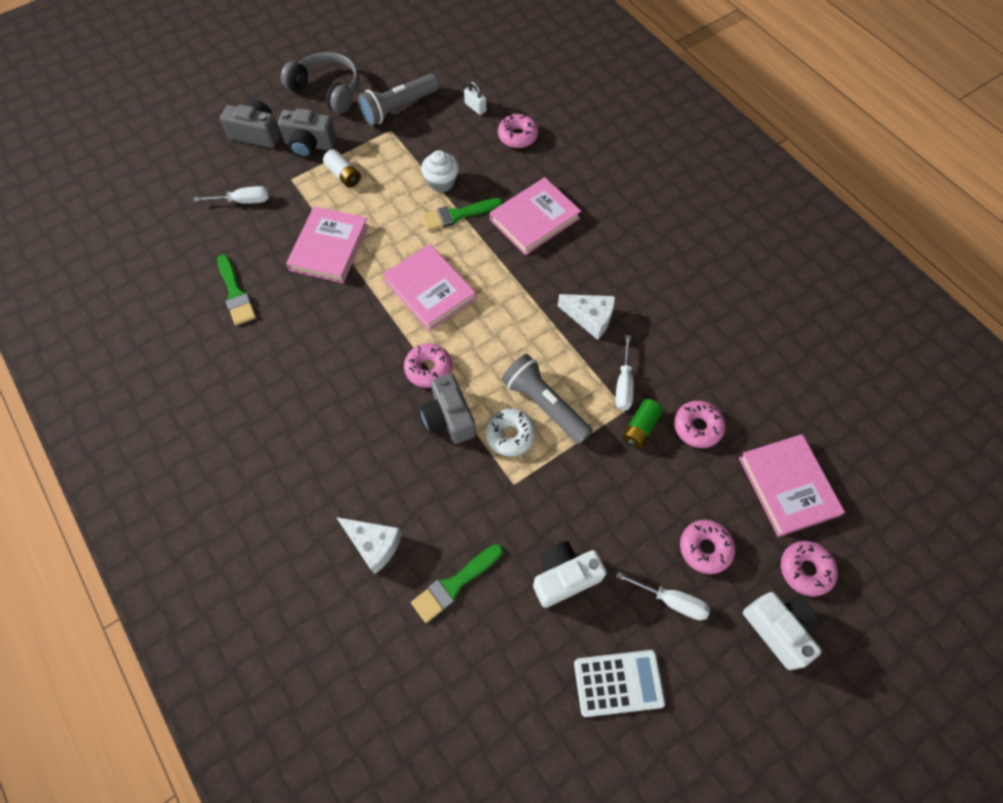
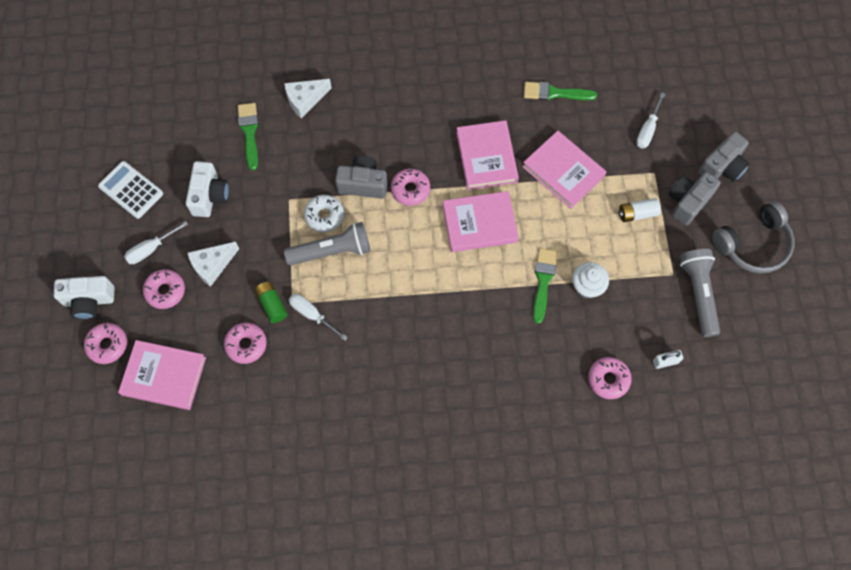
camera: 120 degrees right, 5 degrees up
(534, 219) = (504, 340): pink book -> pink book (486, 157)
(590, 318) = (382, 326): white cheese -> white cheese (212, 265)
(618, 683) = (131, 190): white calculator -> white calculator turned 105 degrees clockwise

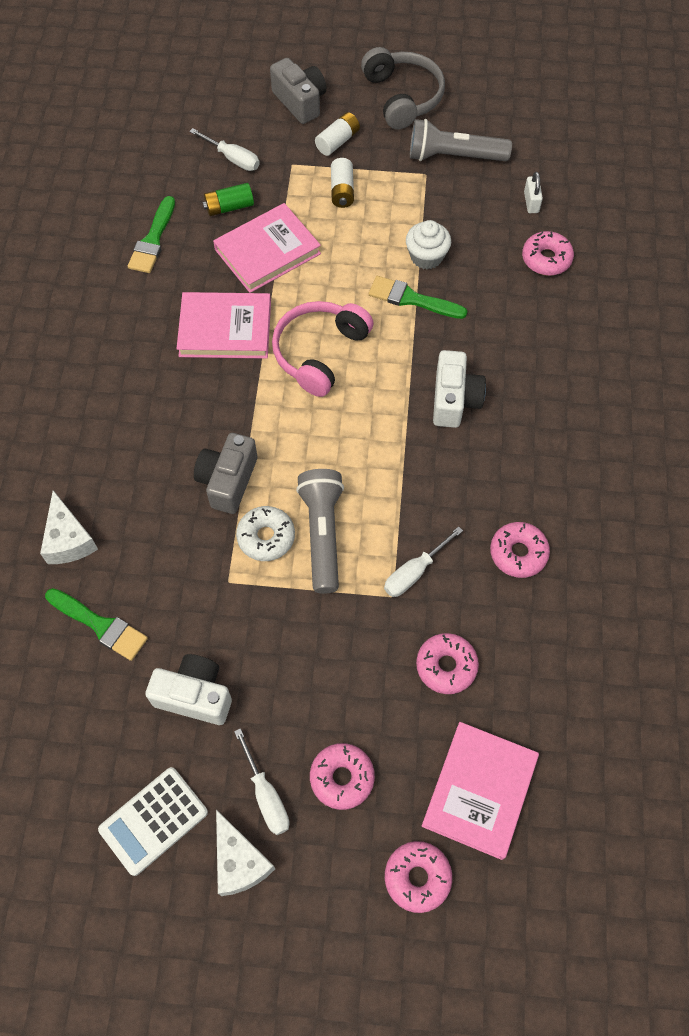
camera: 80 degrees left, 5 degrees down
(89, 301) = (337, 904): white camera -> white camera (454, 400)
(212, 265) = (312, 702): white cheese -> white cheese (239, 861)
(249, 132) = (100, 625): green brush -> green brush turned 150 degrees counterclockwise
(272, 304) = (390, 624): green battery -> green battery (229, 207)
(410, 190) = (251, 424): pink donut -> pink donut (518, 553)
(479, 224) = (319, 352): pink book -> pink headphones
(688, 202) = (337, 141): grey camera -> white battery

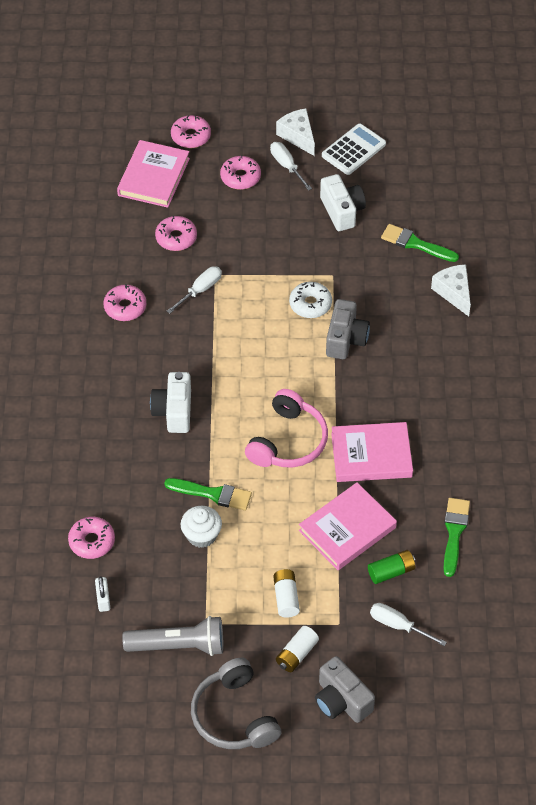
camera: 175 degrees right, 10 degrees down
(194, 695) = (342, 211): white camera -> white camera turned 120 degrees counterclockwise
(322, 534) = (269, 309): grey flashlight -> none

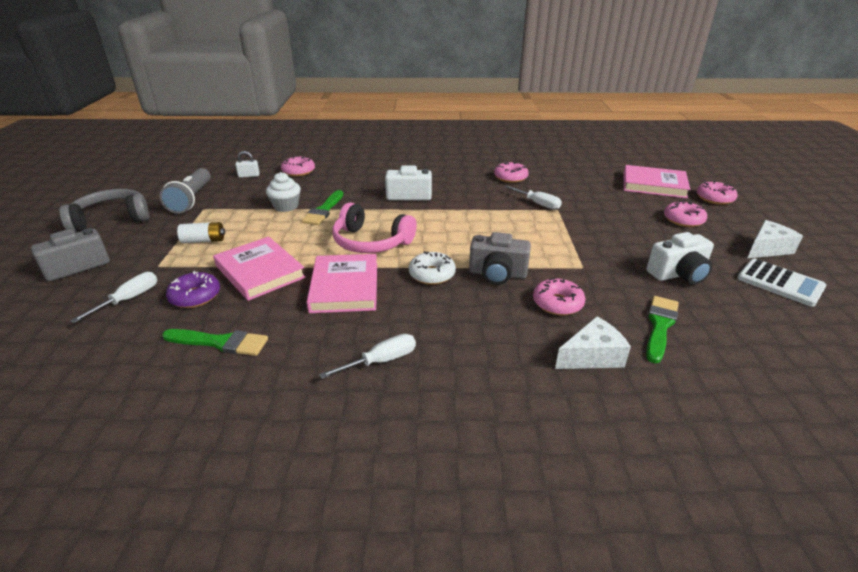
camera: 90 degrees right, 20 degrees down
(176, 238) = (591, 194): pink donut -> pink donut (557, 303)
(287, 166) = (718, 243): white screwdriver -> white screwdriver (380, 361)
(296, 654) = (144, 245): white battery -> none
(310, 304) = (538, 254): white donut -> white donut (432, 274)
(391, 572) = (195, 296): green battery -> purple donut

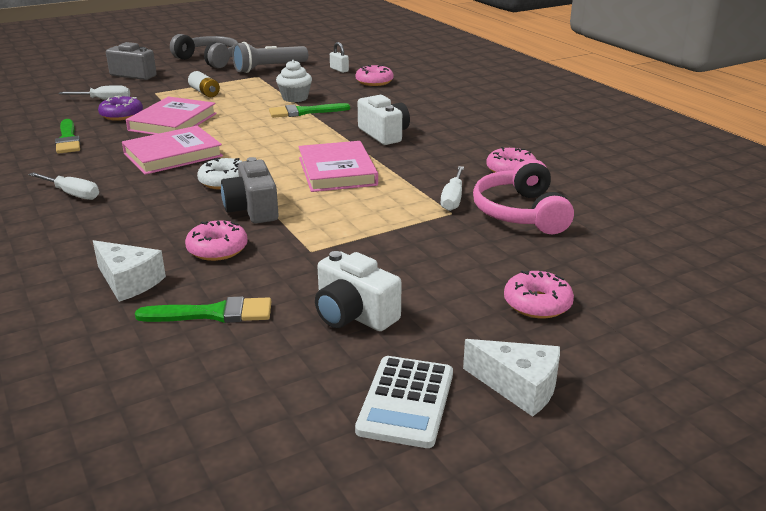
camera: 60 degrees right, 5 degrees down
(371, 242) = (262, 144): pink headphones -> pink headphones (521, 213)
(654, 185) = (643, 267): pink book -> pink book (337, 171)
(714, 198) = (669, 325): pink donut -> none

